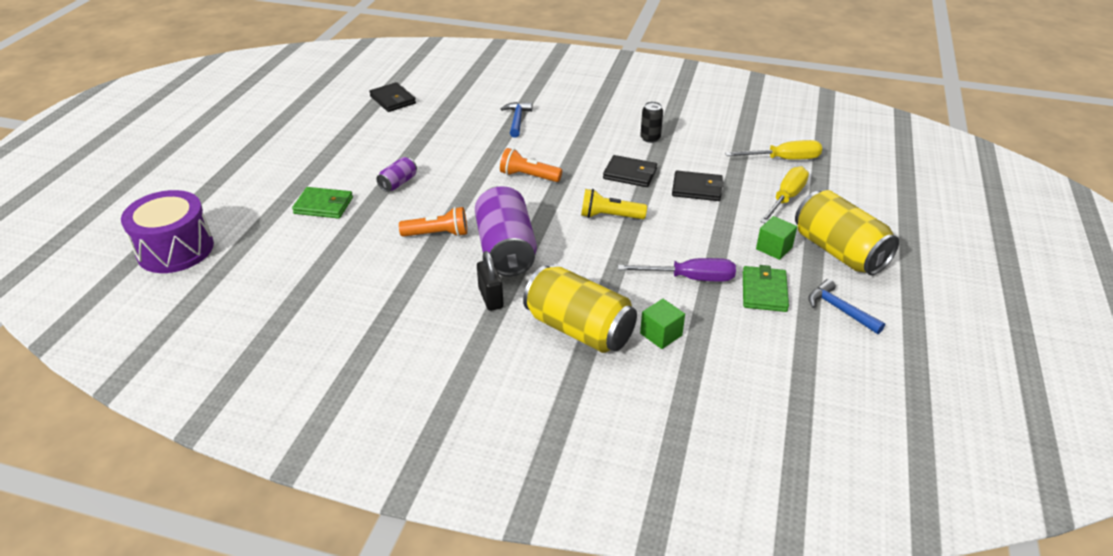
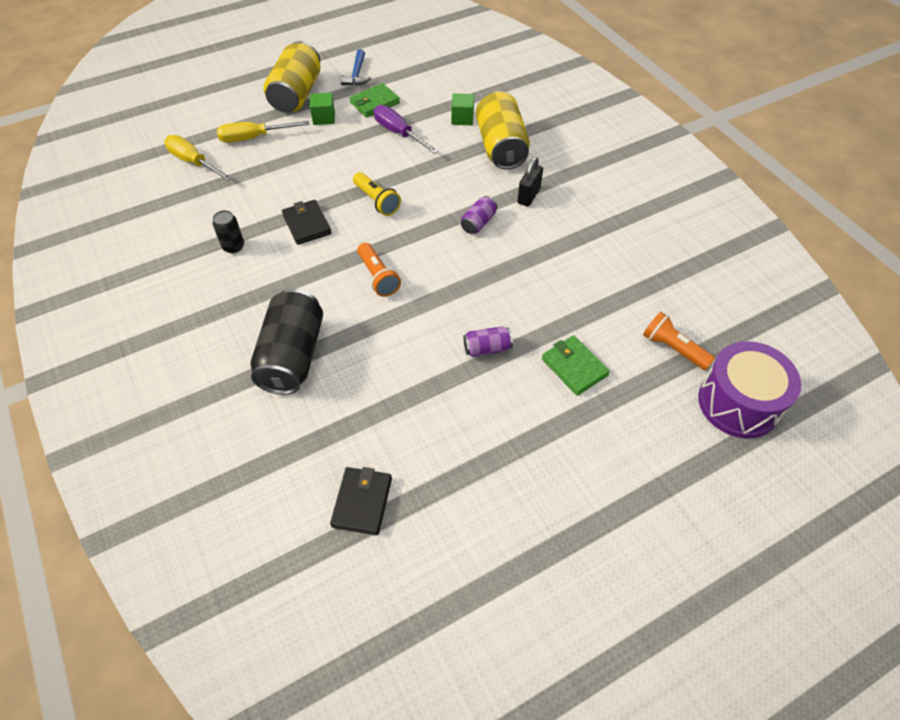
camera: 135 degrees left, 15 degrees up
(437, 234) = (510, 269): orange flashlight -> orange flashlight (673, 348)
(506, 250) = (478, 223): purple can -> purple can, size x0.47
(517, 120) = (292, 356): blue hammer -> black can
(697, 189) = (288, 181): black wallet -> none

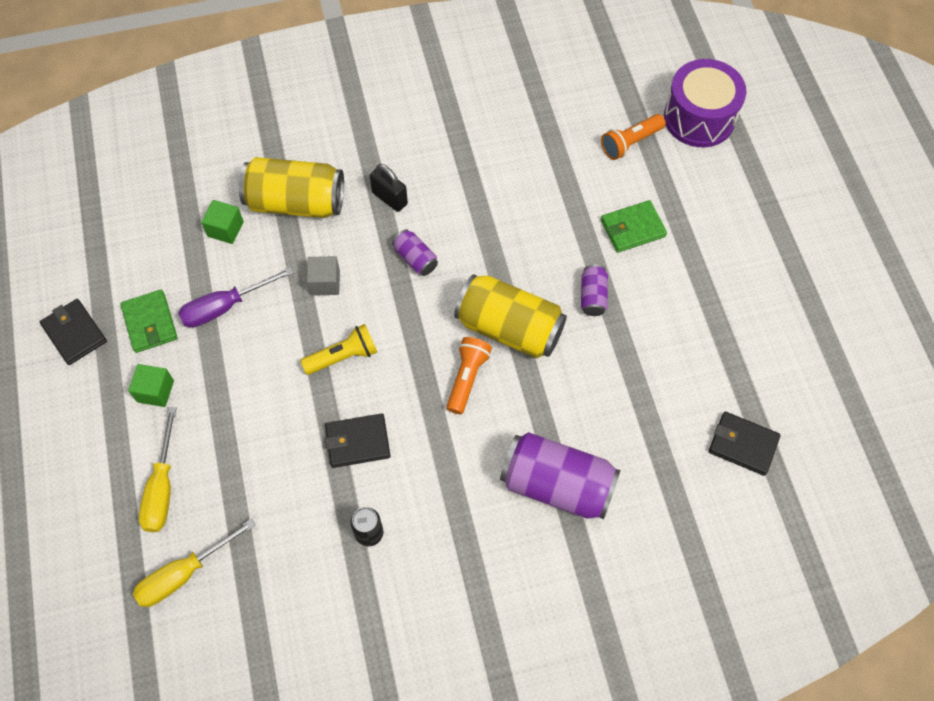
camera: 75 degrees left, 10 degrees up
(292, 356) = (557, 485): black can -> purple can
(296, 94) = (86, 419): yellow can -> yellow can (509, 328)
(357, 74) = (74, 333): blue hammer -> black wallet
(378, 277) = (467, 378): orange flashlight -> orange flashlight turned 60 degrees counterclockwise
(437, 177) = (325, 282): none -> grey cube

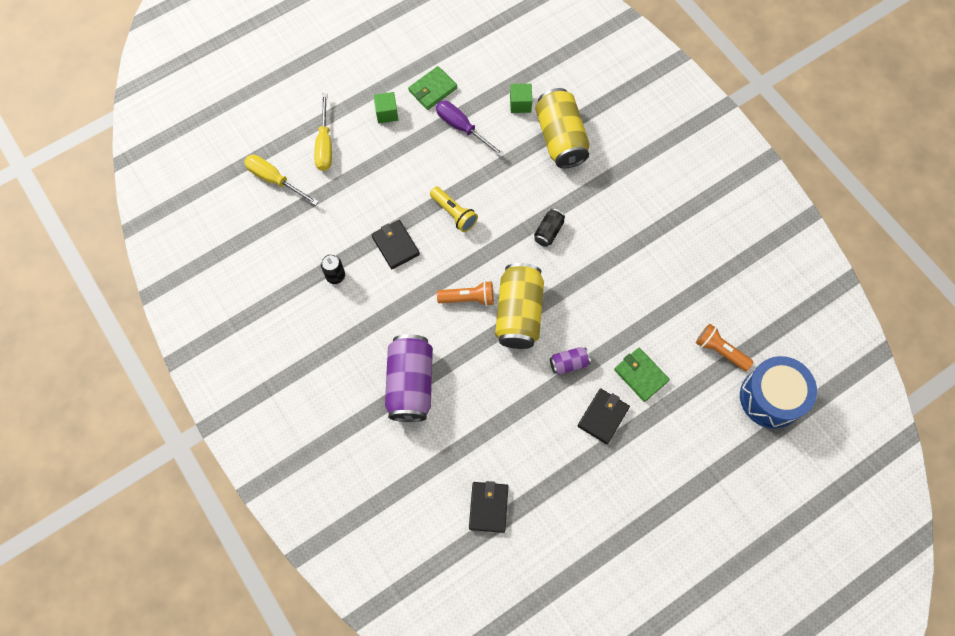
camera: 70 degrees right, 5 degrees up
(74, 333) = (408, 51): black wallet -> black wallet (603, 417)
(162, 487) = (325, 144): yellow screwdriver -> yellow screwdriver turned 75 degrees counterclockwise
(325, 282) = (505, 181): grey cube -> none
(389, 198) = (591, 197): black padlock -> none
(415, 259) = (548, 231): purple can -> black can
(699, 118) = (771, 397): purple drum -> blue drum

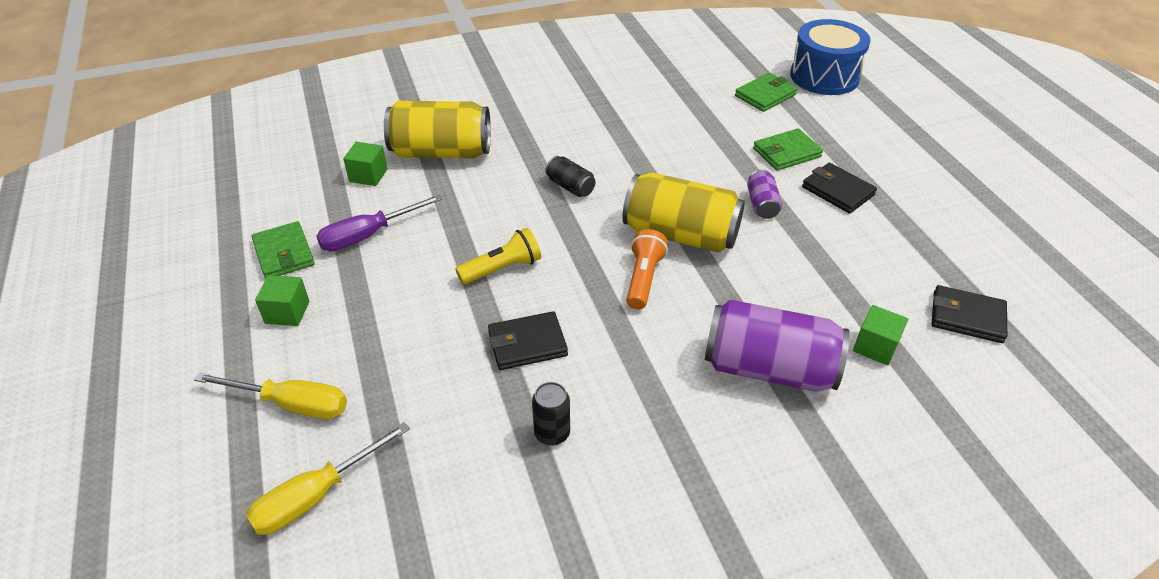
camera: 75 degrees left, 25 degrees down
(445, 447) = (875, 347): none -> green cube
(720, 351) = (765, 95): orange flashlight -> green wallet

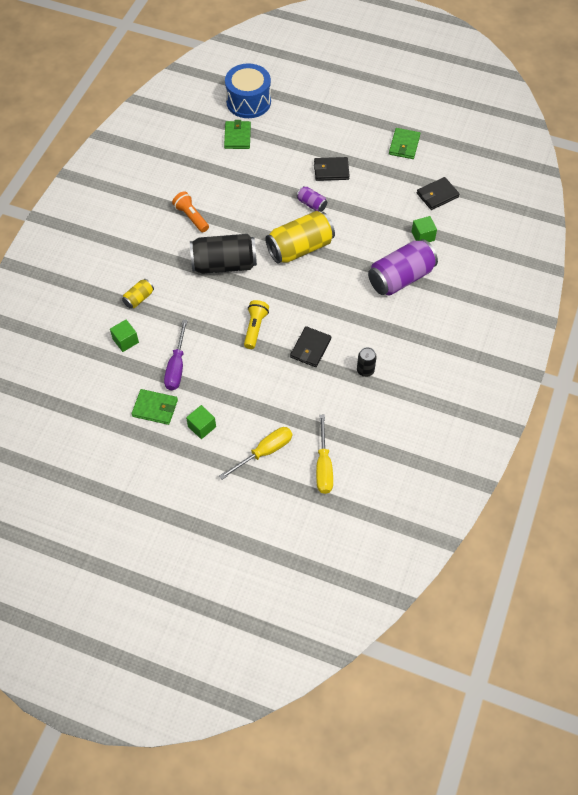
camera: 50 degrees left, 15 degrees up
(441, 152) = (139, 298): yellow can -> yellow can, size x0.47
(570, 187) = (224, 264): black can -> black can, size x2.11
(643, 279) = (313, 281): orange flashlight -> orange flashlight (191, 217)
(786, 153) = (287, 166): green wallet -> green wallet (404, 145)

